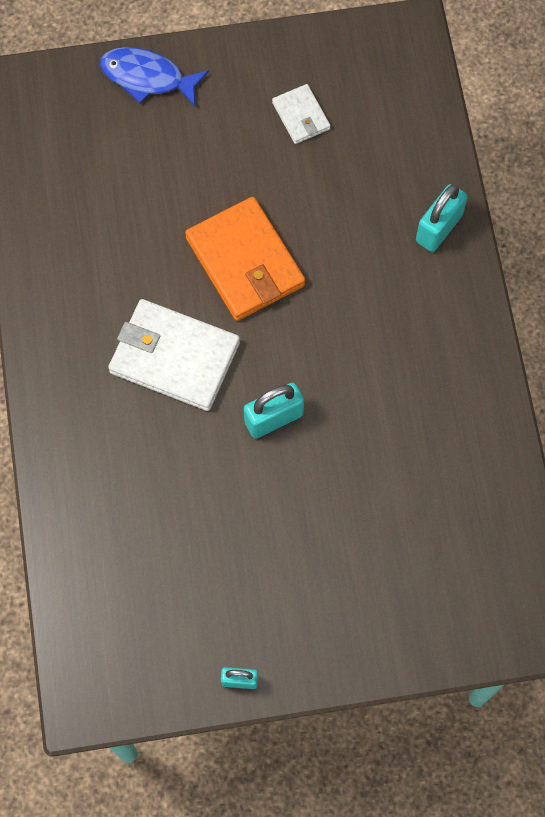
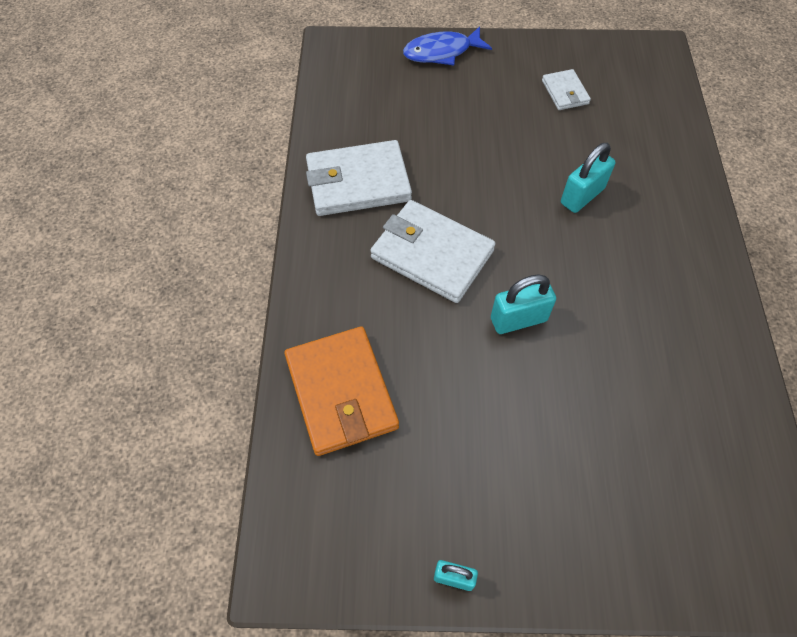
camera: 10 degrees right, 10 degrees down
(78, 280) = (358, 182): none -> white wallet
(147, 77) = (442, 52): blue fish -> blue fish turned 45 degrees counterclockwise
(245, 262) = (506, 189): orange wallet -> orange wallet (341, 393)
(439, 228) = (682, 187): turquoise padlock -> turquoise padlock (582, 196)

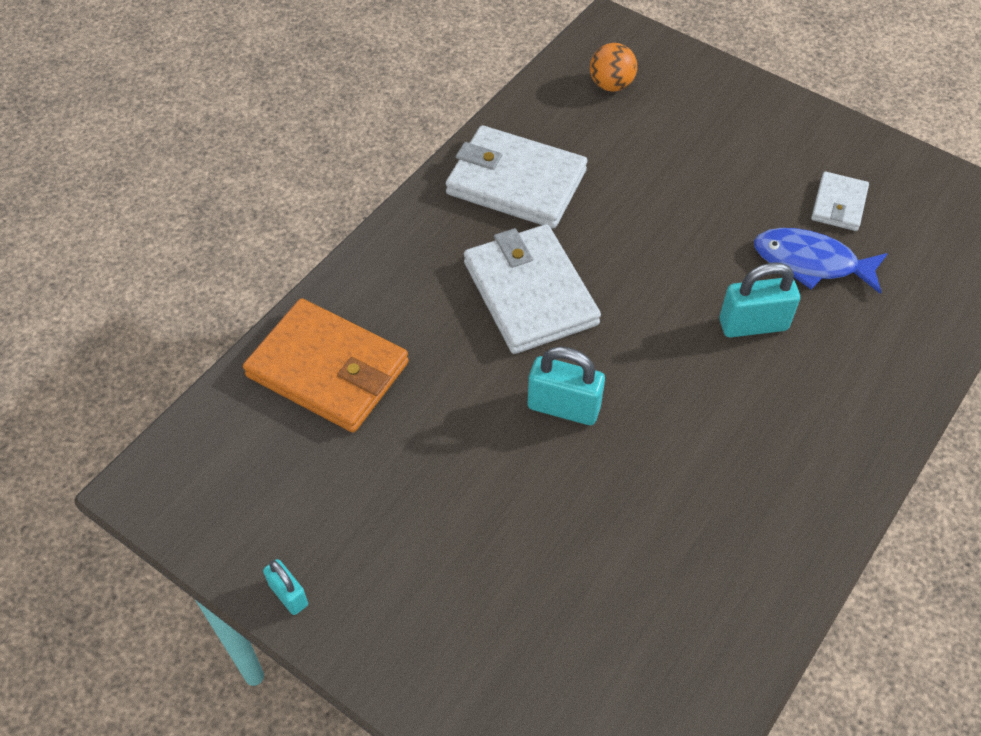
camera: 35 degrees right, 5 degrees down
(341, 393) = (328, 370): orange wallet -> orange wallet turned 75 degrees counterclockwise
(364, 83) = (611, 85): none -> orange ball
(442, 52) = (728, 92): blue fish -> blue fish (811, 263)

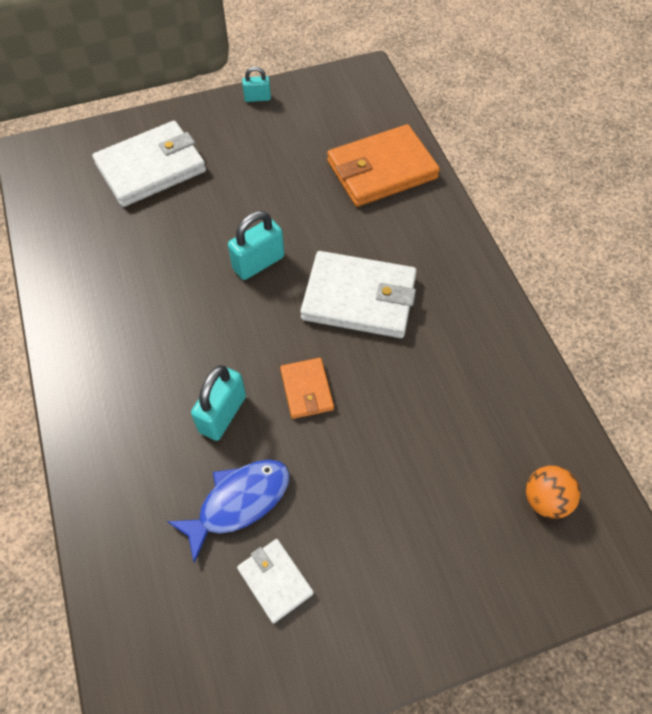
camera: 125 degrees right, 5 degrees up
(516, 182) = (471, 352): white wallet -> white wallet (151, 168)
(667, 277) = (306, 390): none -> orange wallet

